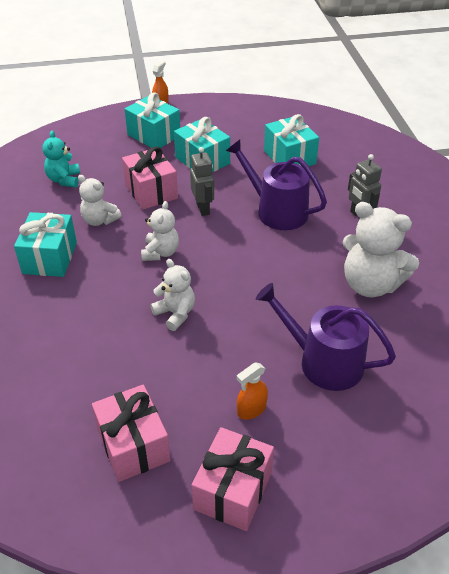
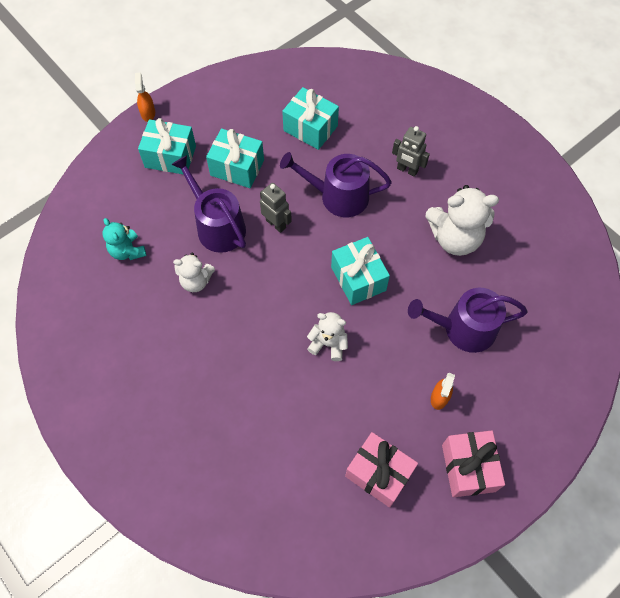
camera: 30 degrees left, 20 degrees up
(50, 258) = (184, 343): turquoise gift -> turquoise gift (358, 278)
(151, 191) = (217, 226): pink gift -> purple watering can
(160, 252) = (274, 289): white teddy bear -> none

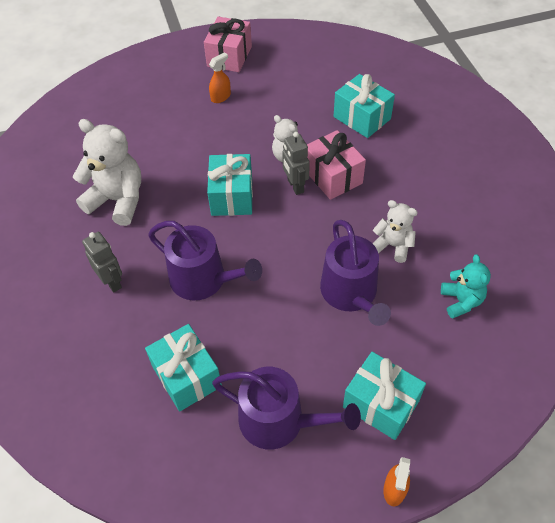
camera: 155 degrees left, 10 degrees down
(237, 168) = (301, 356): turquoise gift -> turquoise gift (362, 118)
(276, 224) = (286, 274): grey robot -> grey robot (295, 186)
(379, 473) = (295, 71): pink gift -> pink gift (333, 176)
(463, 329) = (167, 131): purple watering can -> purple watering can (279, 421)

